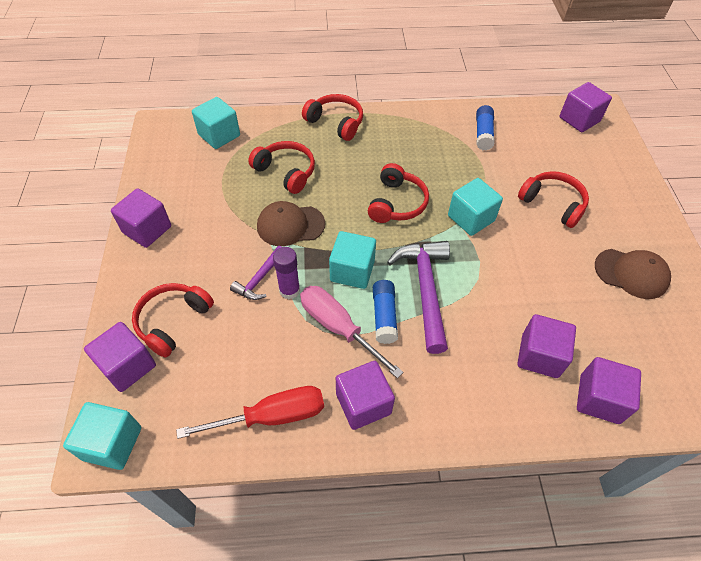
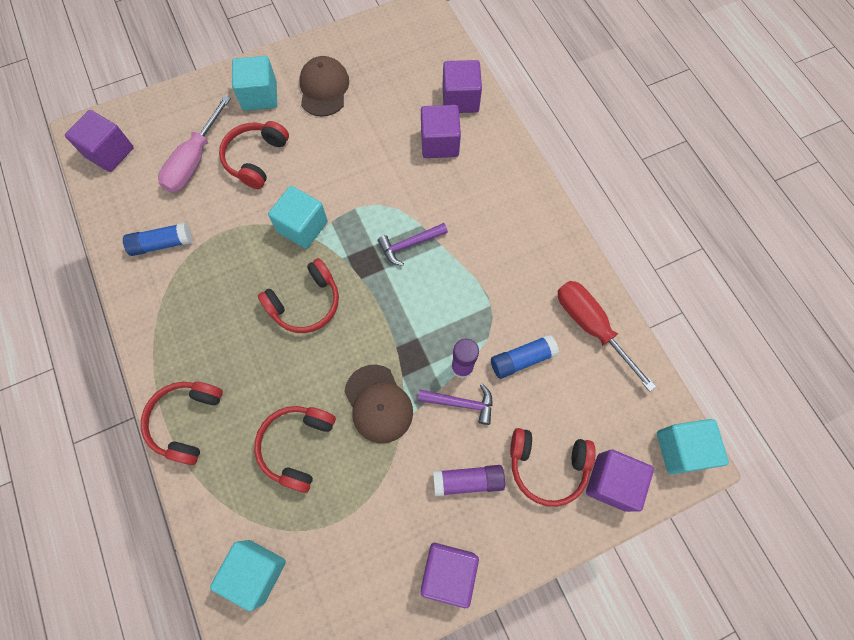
camera: 110 degrees left, 15 degrees up
(198, 262) = (467, 481): none -> purple glue stick
(338, 328) = (483, 305): pink screwdriver -> pink screwdriver (194, 160)
(352, 271) = (414, 317): turquoise cube -> turquoise cube (260, 96)
(363, 403) = (544, 260): purple cube -> none
(384, 316) = (453, 271): blue glue stick -> blue glue stick (522, 359)
(397, 203) = (306, 303): red headphones -> red headphones turned 150 degrees clockwise
(425, 290) = (409, 244): purple hammer -> purple hammer, size x0.55

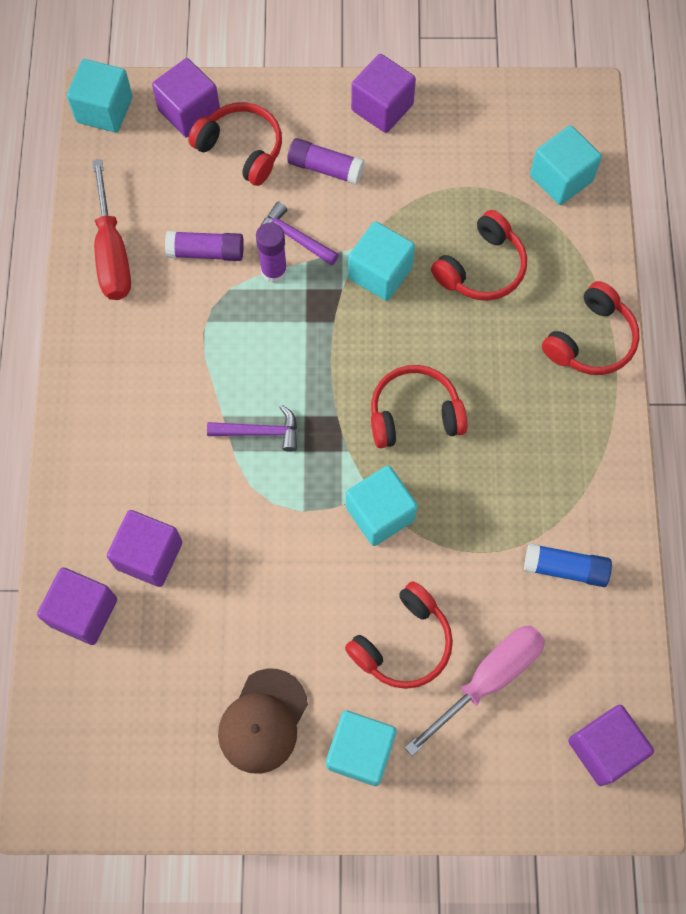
camera: 155 degrees left, 0 degrees up
(378, 404) = (380, 273): brown cap -> turquoise cube
(522, 359) = (206, 252): blue glue stick -> purple glue stick

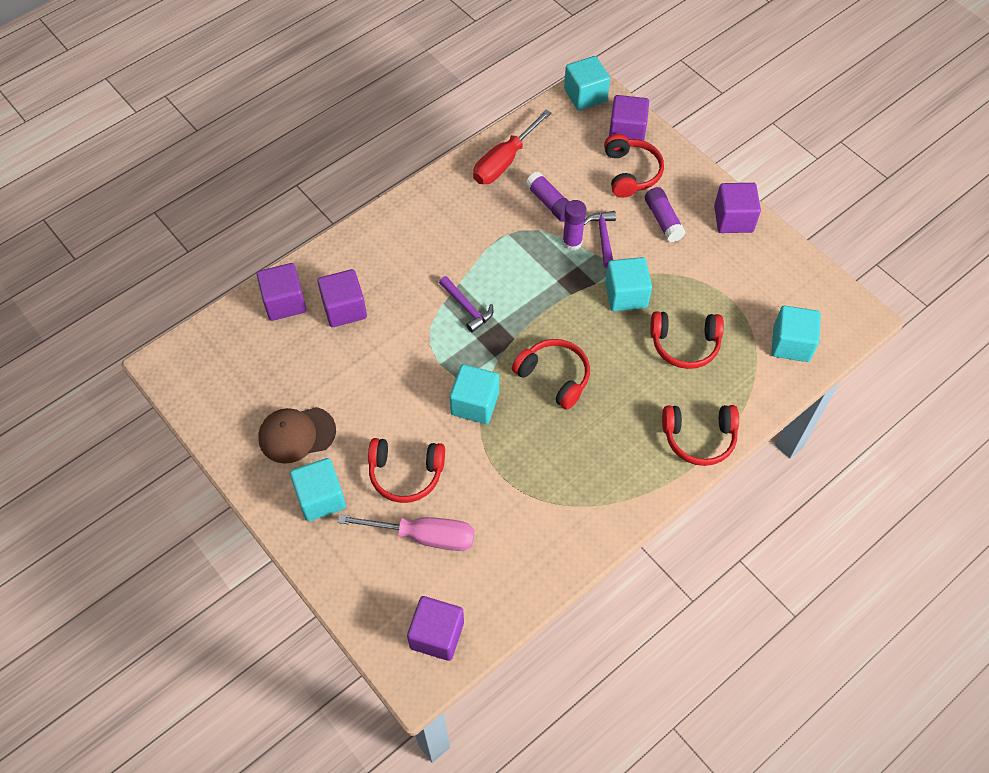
camera: 50 degrees right, 10 degrees down
(565, 568) = (533, 529): blue glue stick -> none

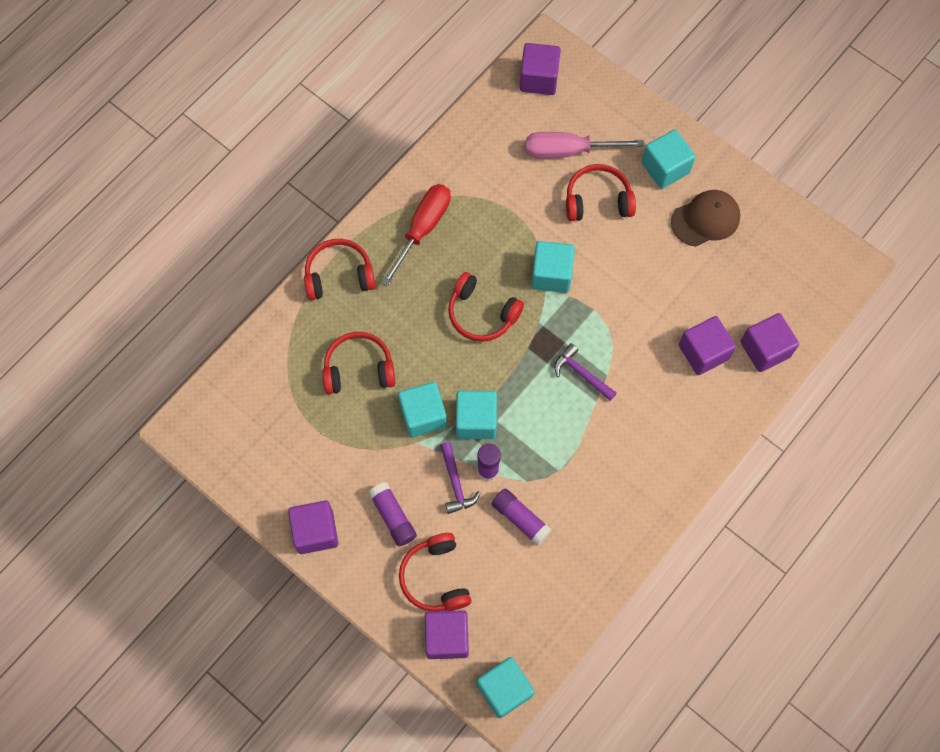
camera: 170 degrees right, 10 degrees up
(504, 161) = (582, 569): red screwdriver -> red screwdriver (422, 229)
(791, 344) = (253, 387): turquoise cube -> turquoise cube (476, 420)

